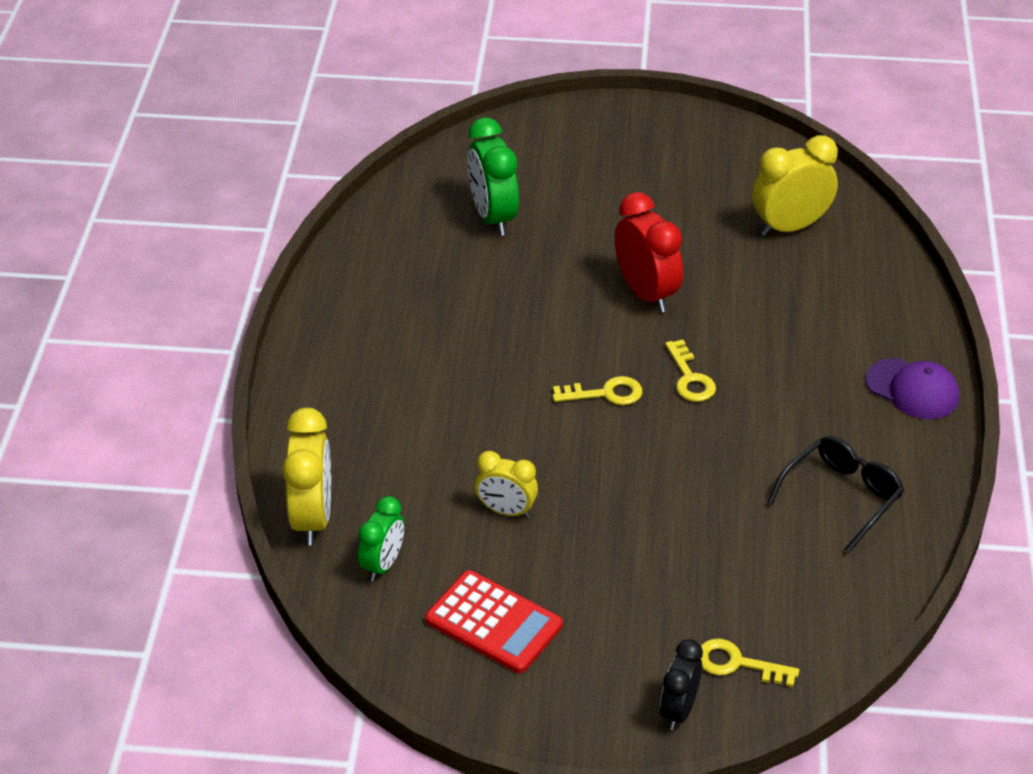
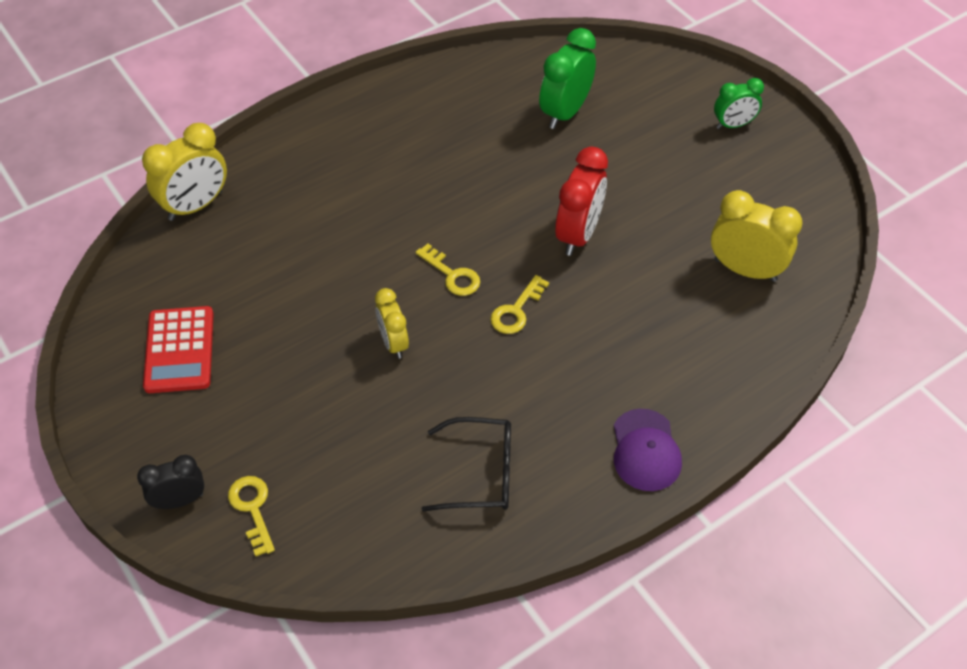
camera: 50 degrees right, 10 degrees up
(383, 564) = (184, 264): green clock -> green clock (733, 125)
(506, 511) = (288, 293): yellow clock -> yellow clock (393, 343)

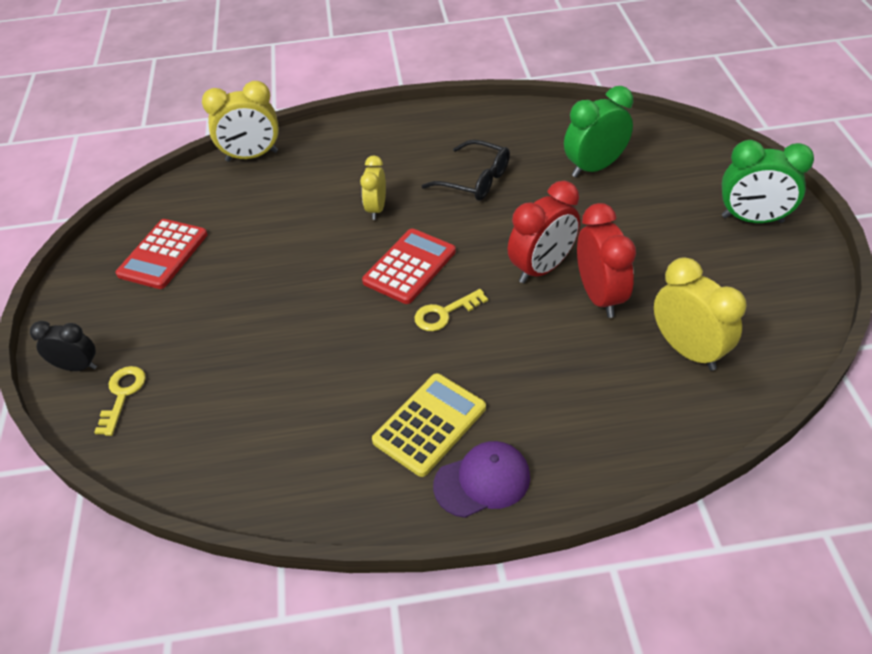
camera: 30 degrees right, 5 degrees down
(393, 343) = (324, 304): yellow clock -> yellow clock (376, 209)
(452, 275) = (409, 267): yellow key -> red calculator
(479, 473) = (318, 440): black glasses -> black glasses (474, 180)
(570, 419) = (429, 424): none -> yellow calculator
(645, 245) = (599, 296): none -> red clock
(645, 450) = (482, 481): purple cap -> purple cap turned 135 degrees counterclockwise
(733, 125) = (752, 219): green clock -> green clock, size x1.59

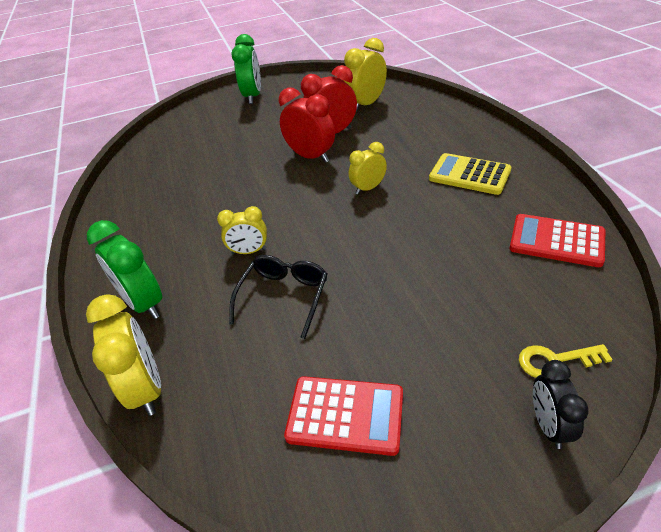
camera: 100 degrees left, 5 degrees down
(409, 267) = (322, 215): red calculator -> red calculator (556, 241)
(444, 313) = (368, 188): yellow key -> yellow clock
(474, 180) = (208, 203): black glasses -> black glasses (283, 297)
(482, 481) = (497, 149): purple cap -> none
(594, 167) = (197, 152): green clock -> green clock (144, 303)

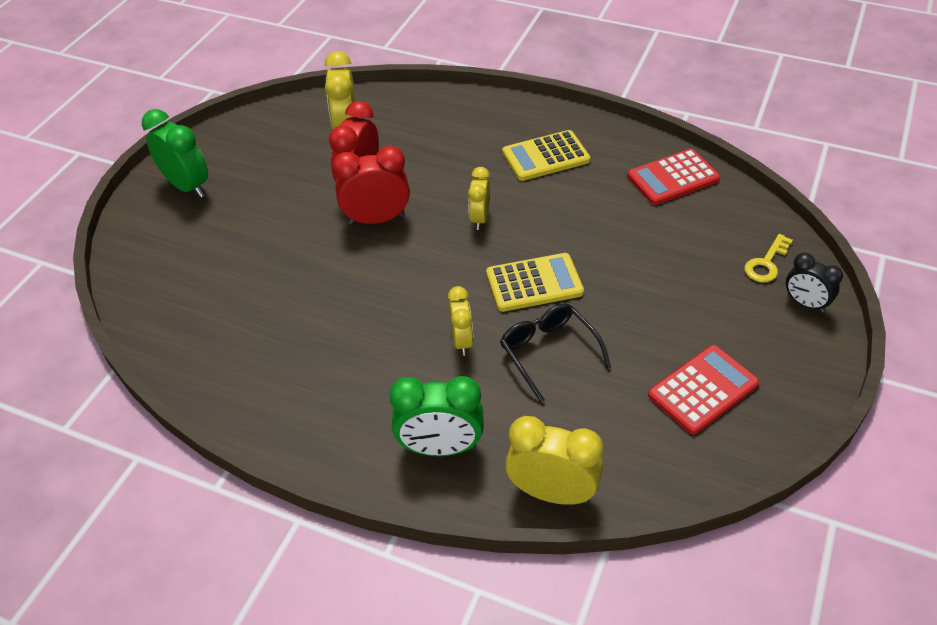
camera: 50 degrees left, 5 degrees up
(249, 251) = (462, 341): yellow clock -> yellow clock turned 45 degrees counterclockwise
(342, 247) = (534, 283): none -> yellow calculator

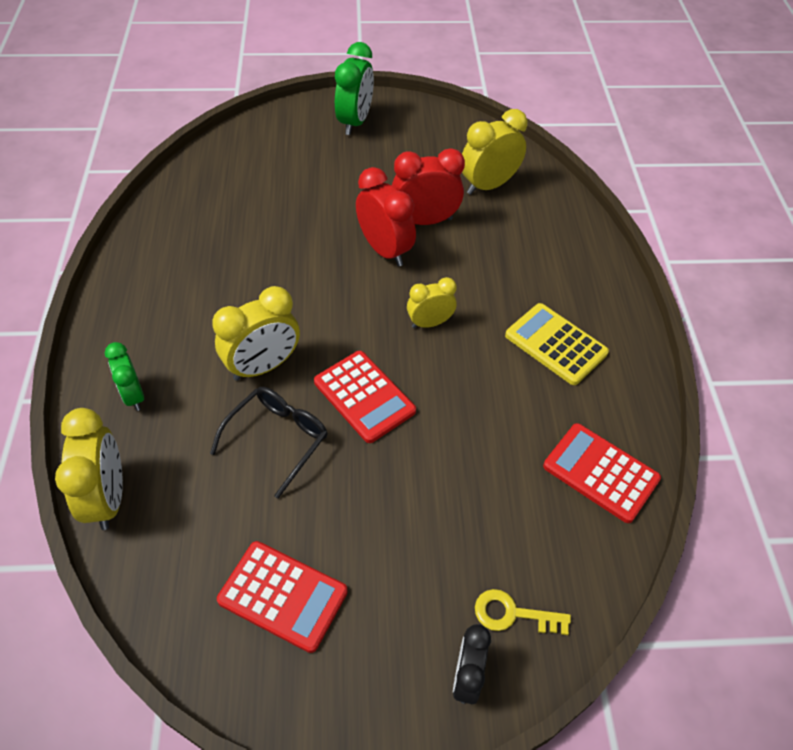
camera: 60 degrees right, 5 degrees up
(440, 448) = (133, 396): green clock -> green clock, size x0.63
(462, 341) = (263, 366): yellow clock -> yellow clock, size x1.59
(534, 283) = (364, 396): yellow calculator -> red calculator

